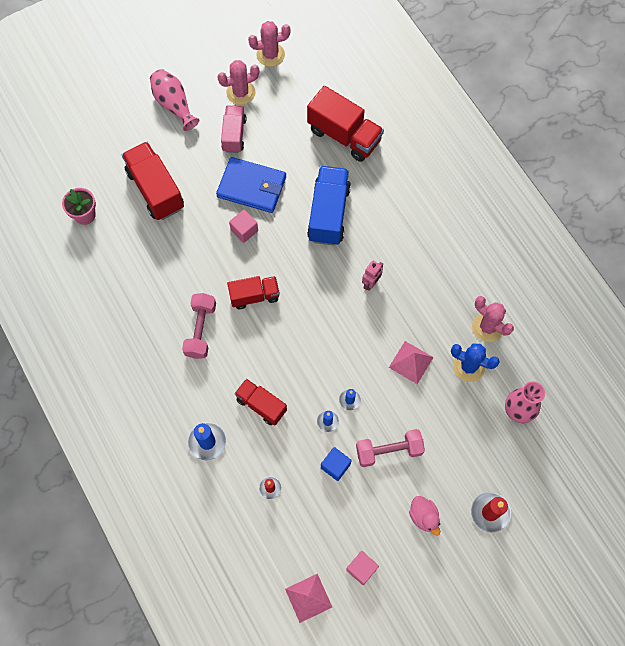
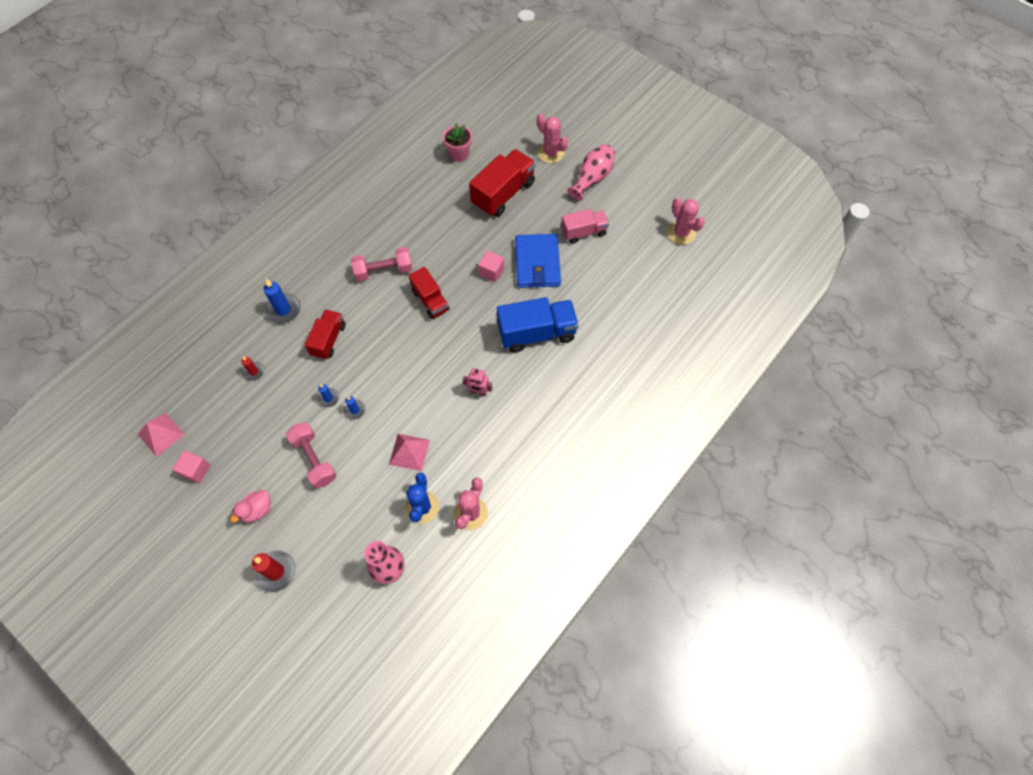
camera: 70 degrees right, 5 degrees down
(241, 93) = (629, 223): pink cactus -> pink cactus (550, 153)
(335, 466) = (287, 418): blue cube -> none
(344, 135) = (625, 320): red truck -> none

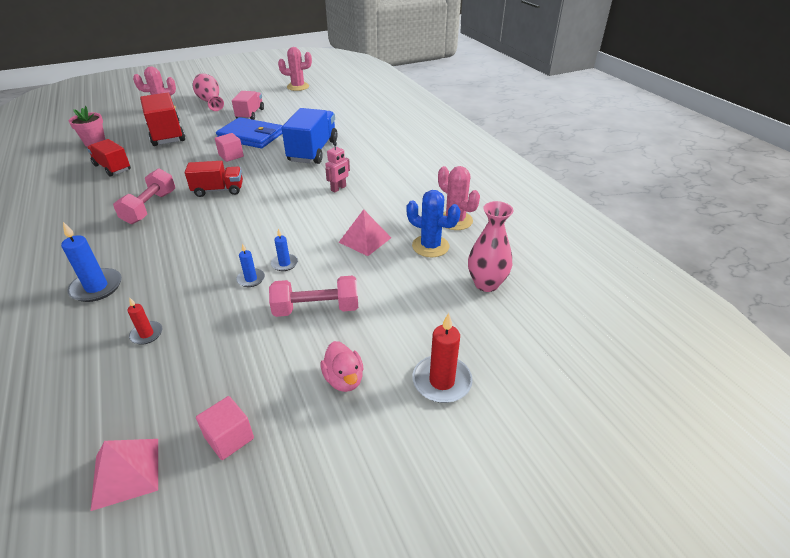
camera: 65 degrees left, 25 degrees down
(328, 340) = (180, 262): red truck -> red truck (112, 167)

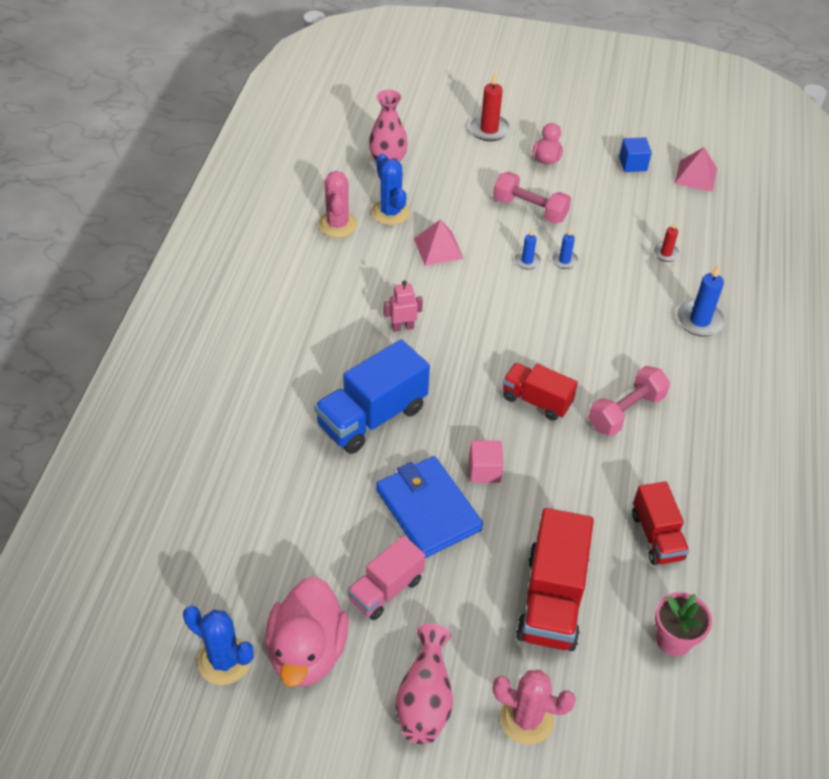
camera: 145 degrees left, 10 degrees up
(229, 438) = (633, 164): pink cube -> blue cube
(268, 96) = (307, 652): none -> pink duck
(298, 87) = (224, 661): pink cactus -> blue cactus

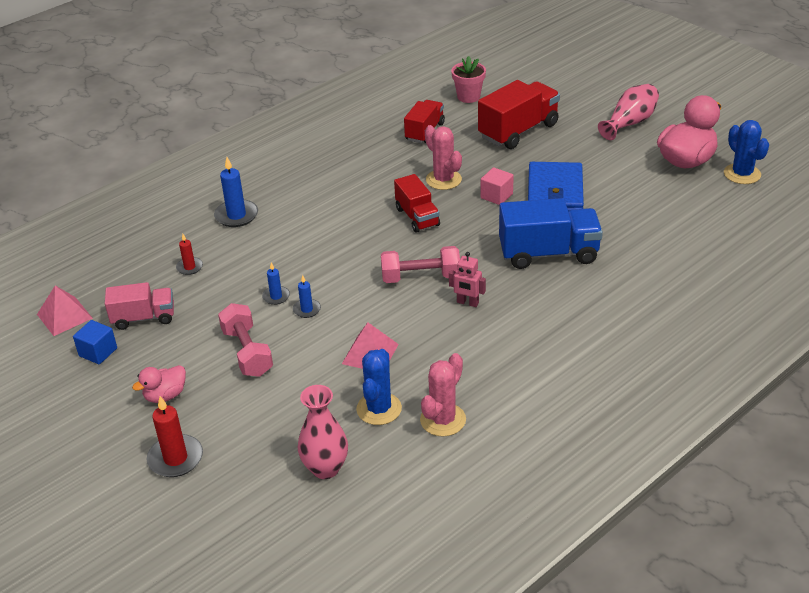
camera: 140 degrees left, 10 degrees down
(386, 589) = (616, 168): pink truck -> pink truck (144, 318)
(526, 719) = (580, 100): pink cactus -> pink cactus (443, 180)
(626, 412) = (364, 188): pink dumbbell -> pink dumbbell (421, 277)

